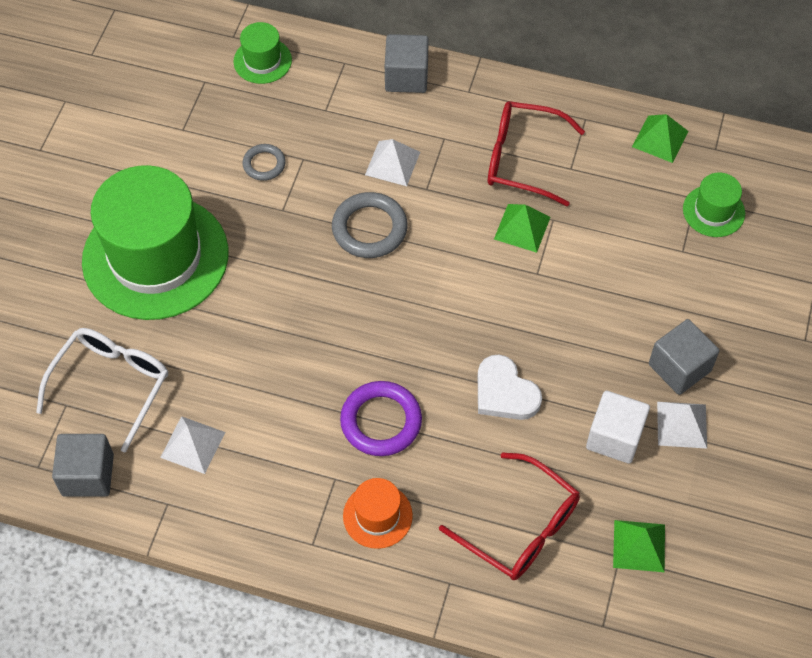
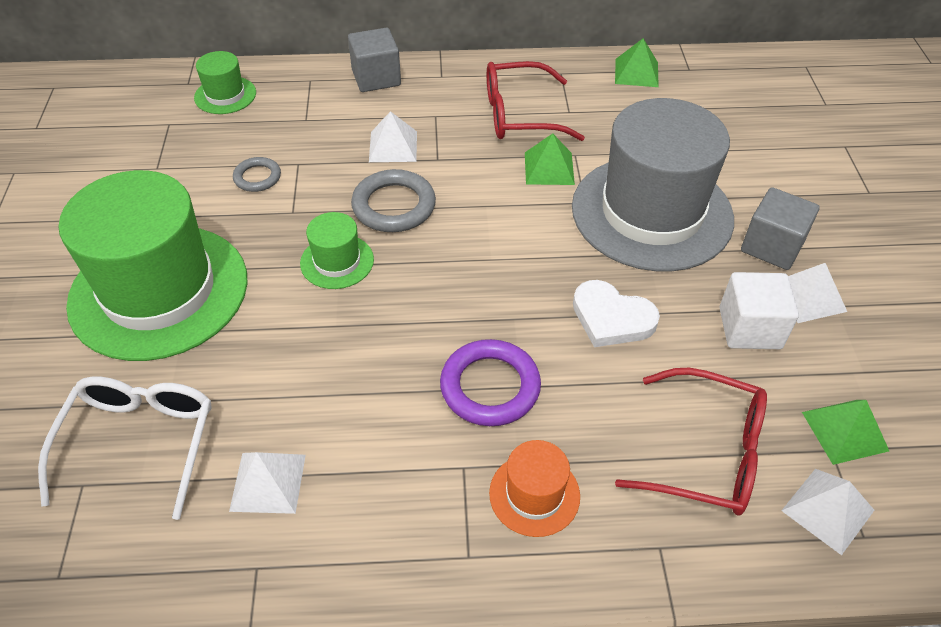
camera: 20 degrees left, 10 degrees down
(88, 475) = (134, 565): grey cube -> none
(587, 599) = (828, 510): none -> white pyramid
(591, 302) = (651, 212): none -> grey hat
(713, 211) = (718, 113): green hat -> green hat (337, 261)

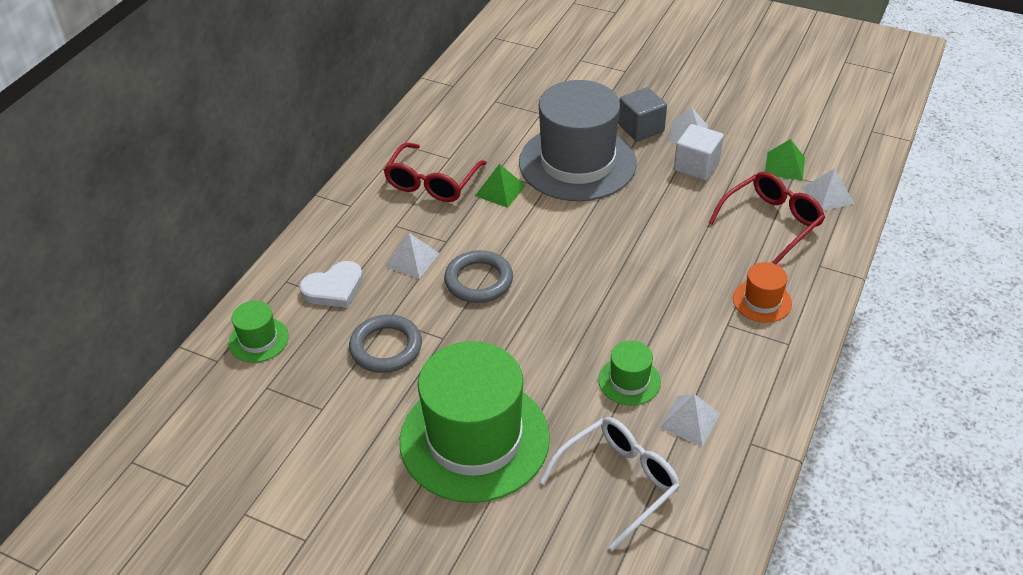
camera: 60 degrees left, 5 degrees down
(140, 442) = (619, 482): white glasses -> white glasses turned 105 degrees clockwise
(257, 177) = (386, 347): grey ring -> grey ring, size x1.71
(337, 261) = (514, 328): green hat -> green hat (629, 381)
(376, 78) = (319, 242): grey cube -> none
(490, 387) = (674, 291): purple ring -> none
(611, 318) = (653, 217): white heart -> white heart (334, 288)
(636, 72) = (435, 110): green pyramid -> none

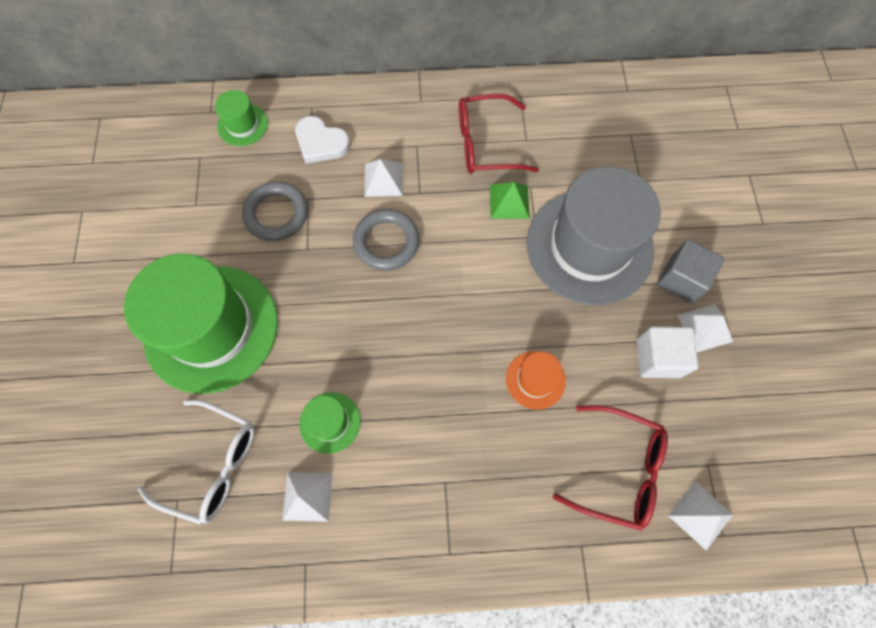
camera: 60 degrees right, 25 degrees up
(762, 301) = (495, 504): orange hat -> orange hat (535, 380)
(784, 166) = (719, 449): green pyramid -> none

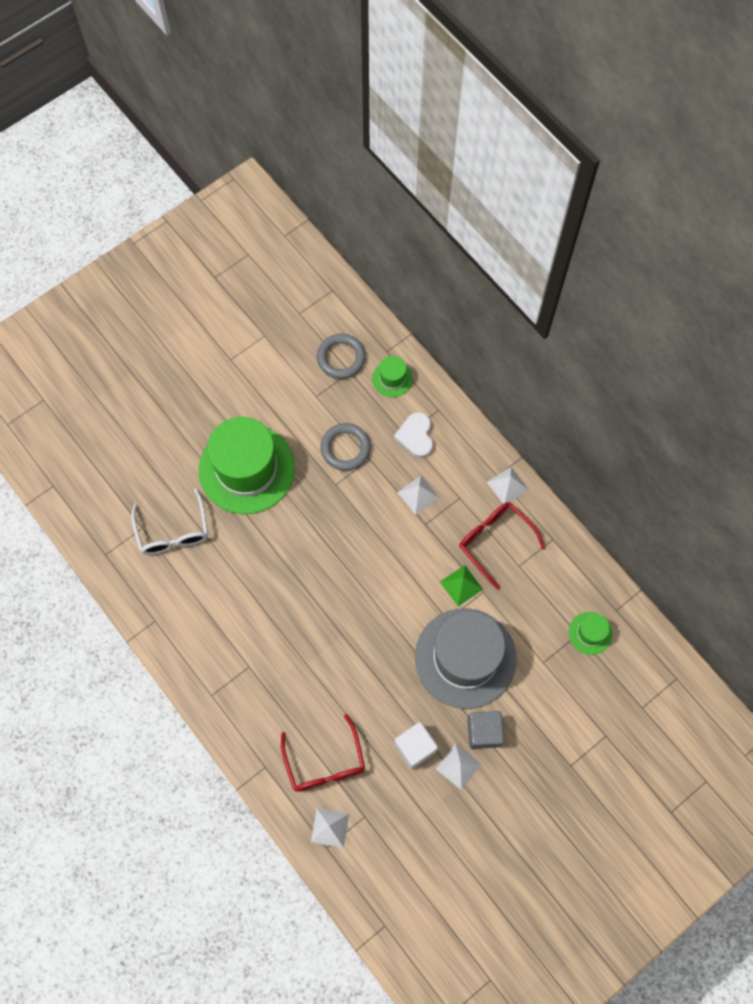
camera: 55 degrees right, 0 degrees up
(307, 496) = (190, 595): white pyramid -> white pyramid (507, 486)
(330, 422) = (239, 577): green hat -> green hat (590, 633)
(386, 242) = (375, 528): grey ring -> grey ring (341, 358)
(535, 380) = (347, 679): orange hat -> none

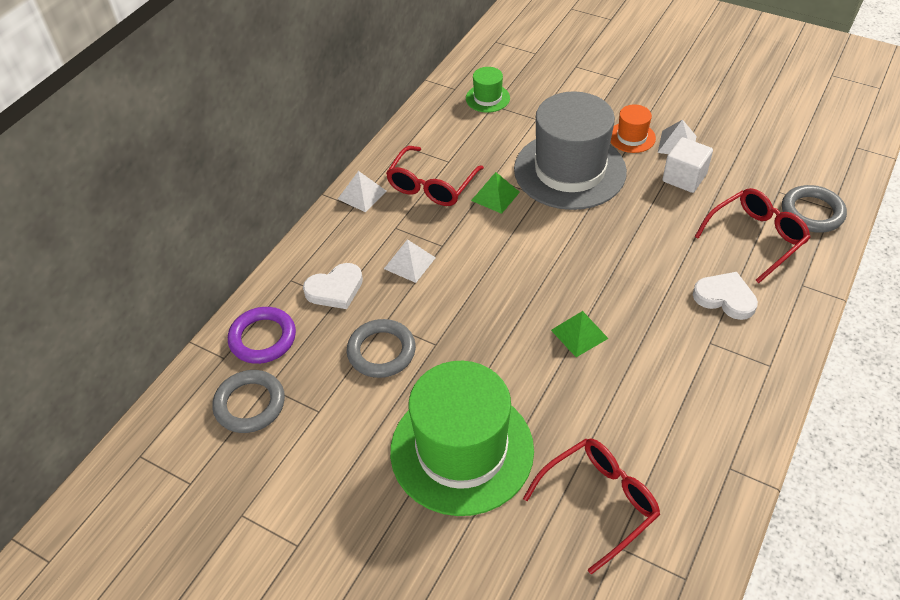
camera: 110 degrees left, 20 degrees down
(173, 532) = (599, 502): white glasses -> red glasses
(281, 701) = (725, 298): none -> white heart
(298, 582) = (579, 334): none -> green pyramid
(330, 827) = (812, 212): white pyramid -> grey ring
(392, 378) = (263, 338): green hat -> purple ring
(484, 732) = (631, 137): grey cube -> orange hat

